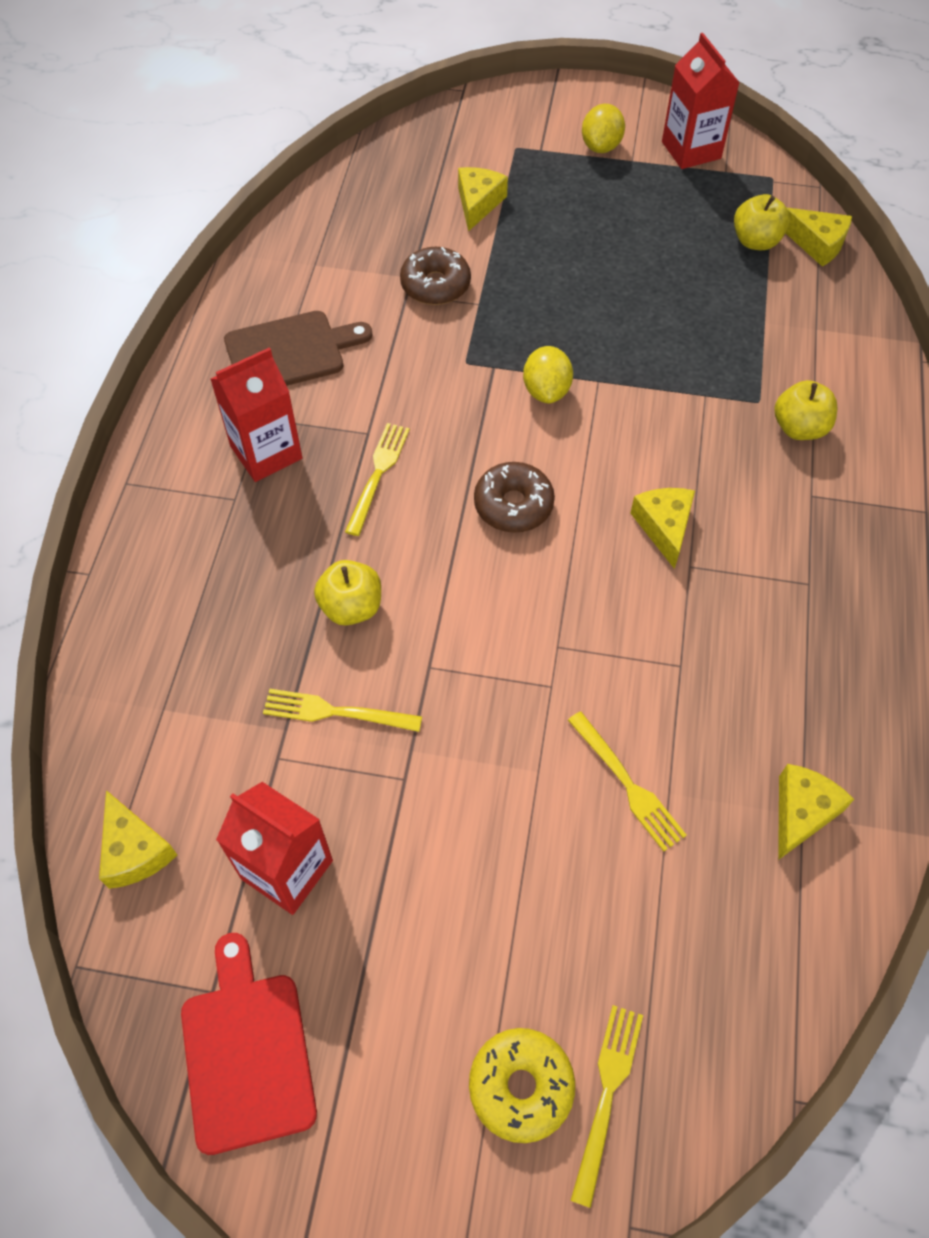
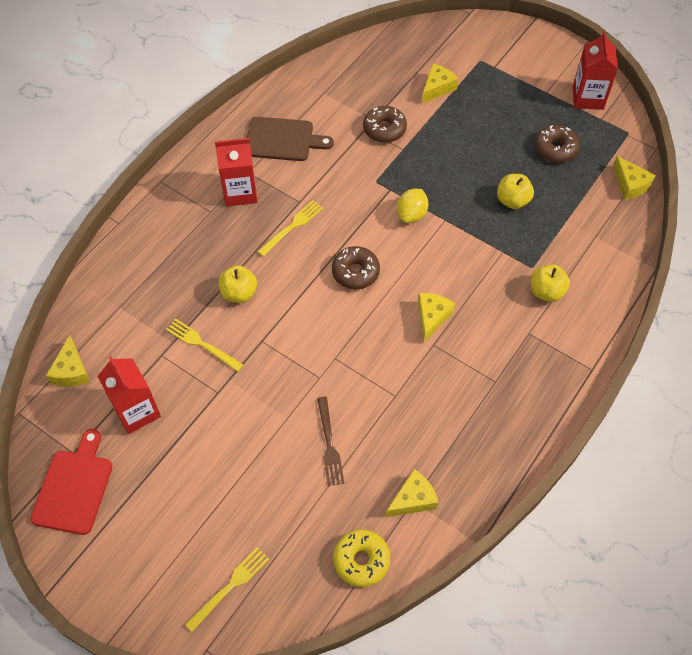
camera: 25 degrees right, 0 degrees up
(521, 1086) = (191, 563): yellow donut -> yellow donut (361, 560)
(601, 146) = (532, 77): yellow lemon -> none
(628, 785) = (329, 445): yellow fork -> brown fork
(690, 231) = (555, 149): none -> brown donut
(755, 241) = (592, 169): yellow apple -> yellow apple (512, 200)

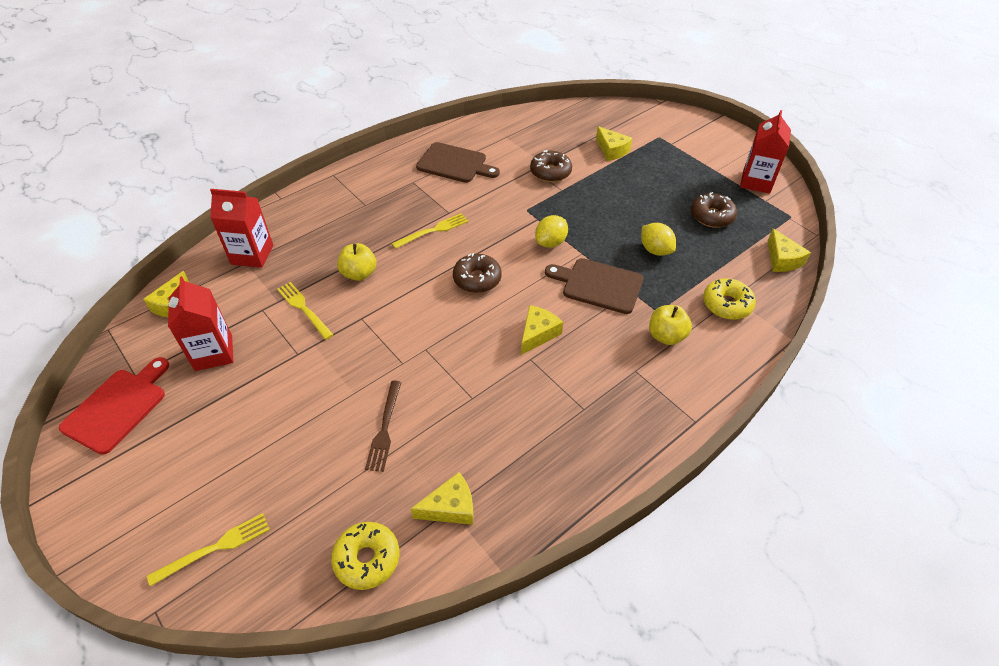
camera: 15 degrees right, 10 degrees down
(240, 192) = (398, 195): red carton -> red carton (252, 255)
(437, 88) = (611, 150): yellow cheese -> yellow cheese turned 90 degrees clockwise
(471, 252) = (599, 285): none -> brown cutting board
(512, 200) = (655, 250): yellow apple -> yellow lemon
(591, 246) = (726, 304): none -> yellow donut

